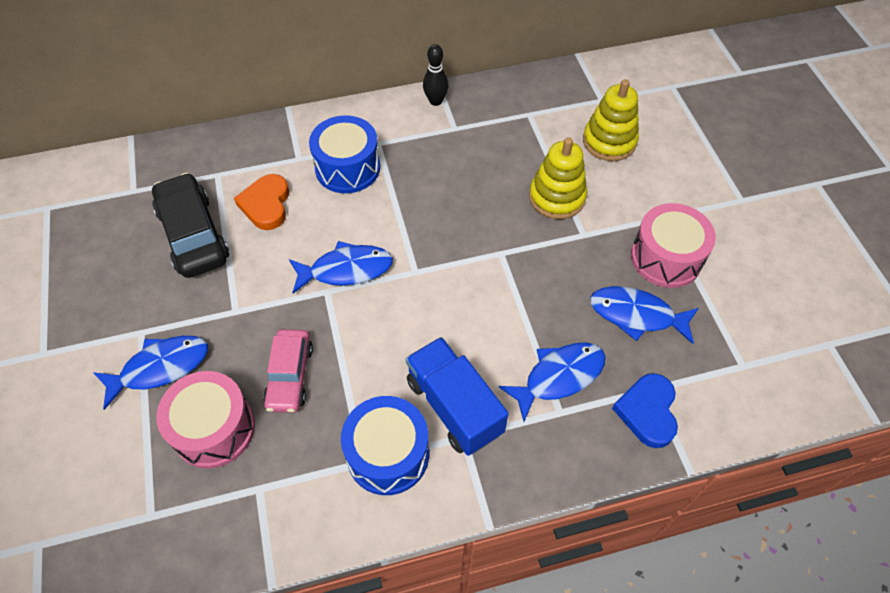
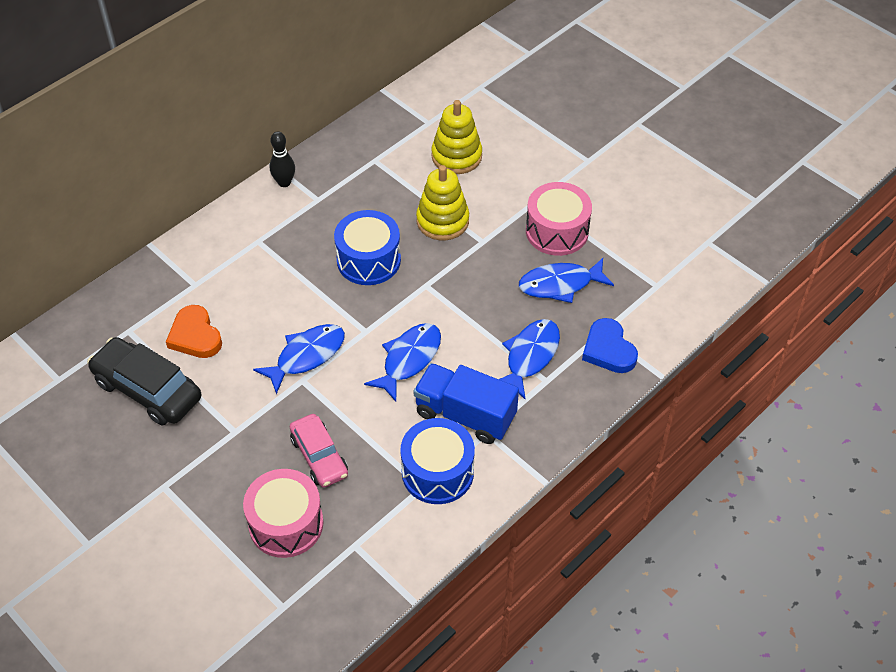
camera: 30 degrees left, 5 degrees down
(160, 368) = (204, 504): blue fish -> blue fish (409, 359)
(347, 168) = (246, 273): blue drum -> blue drum (368, 260)

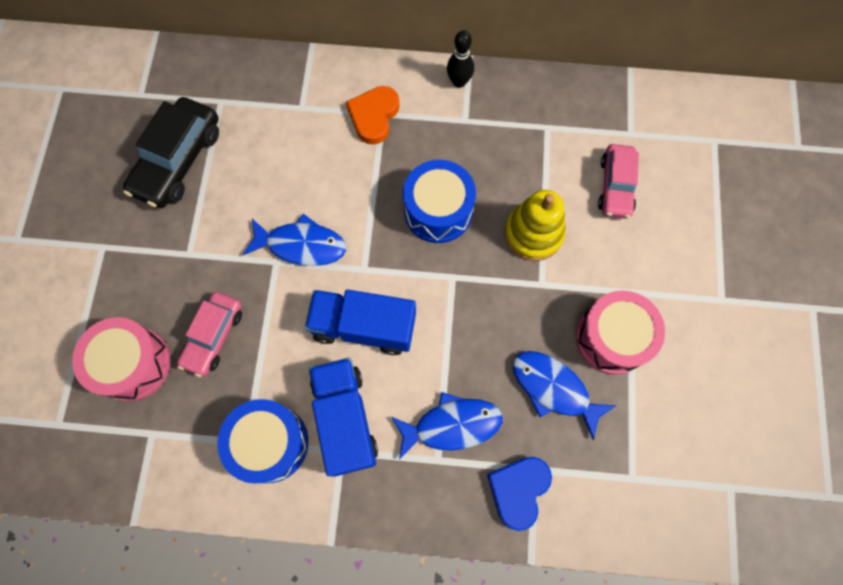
camera: 50 degrees right, 20 degrees up
(148, 390) = (178, 161): black car -> black car turned 150 degrees counterclockwise
(195, 336) = (254, 149): orange heart -> orange heart (374, 116)
(409, 359) = (364, 327): blue fish -> blue truck
(456, 156) = (615, 186): yellow stacking toy -> pink car

